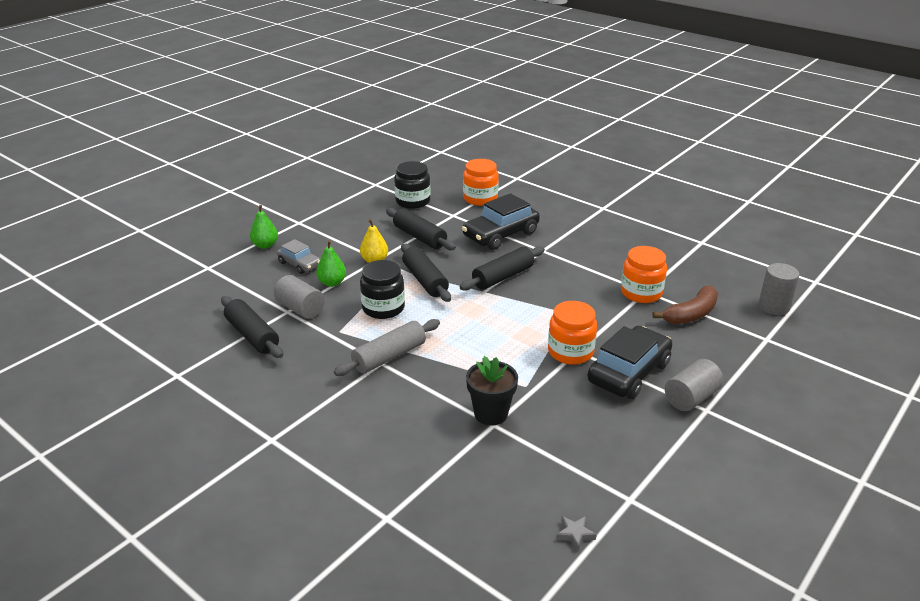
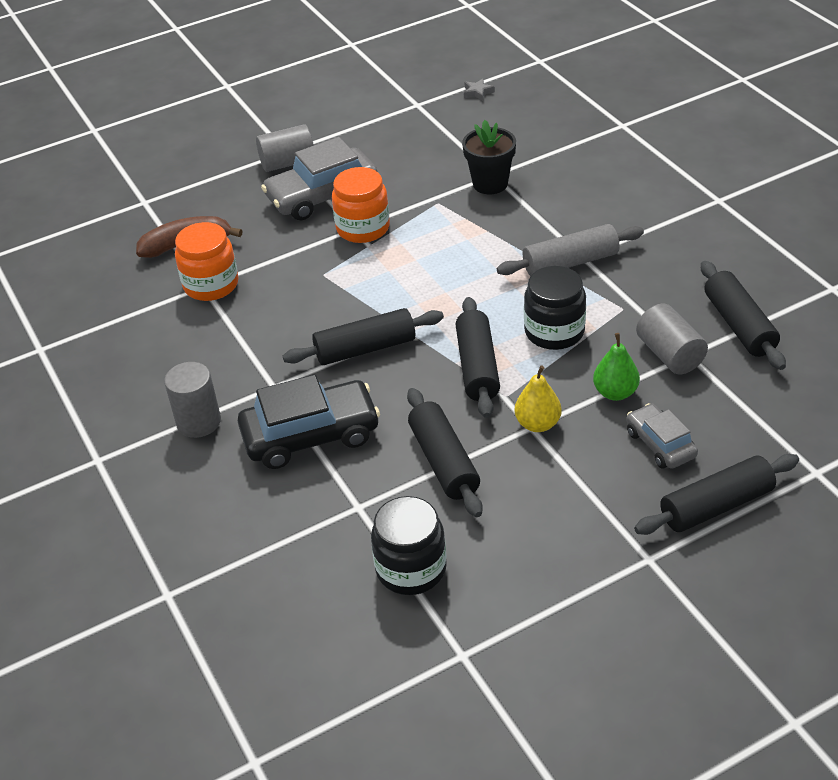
camera: 155 degrees left, 10 degrees up
(265, 245) = (716, 506): green pear -> black rolling pin
(480, 198) = (281, 543): orange jar -> none
(629, 372) = (322, 196): black car -> grey car
(773, 306) = (85, 235): grey cylinder -> grey cylinder (198, 422)

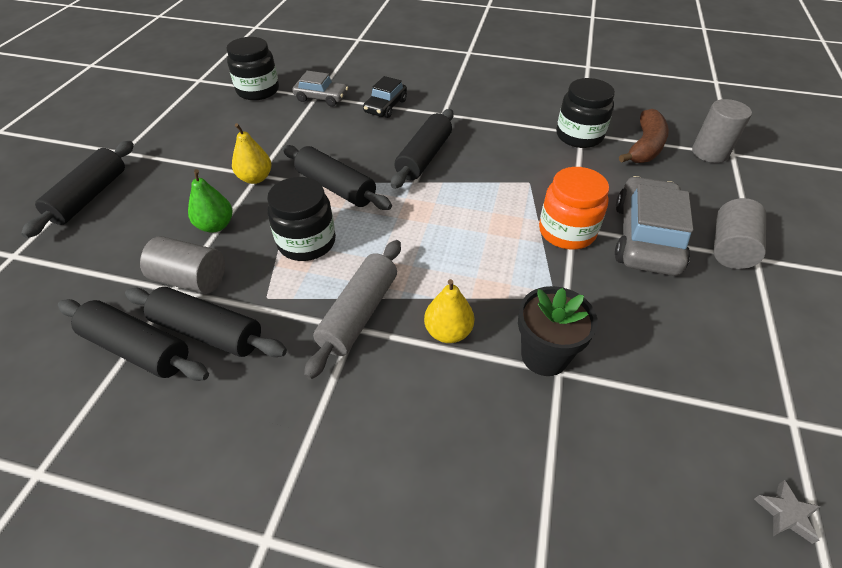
camera: 130 degrees right, 5 degrees up
(198, 422) = (452, 83): grey cylinder -> grey cylinder (709, 153)
(211, 285) = (579, 136): orange jar -> black jar
(311, 435) = (385, 106): black car -> black car, size x0.57
(444, 461) = (294, 133): black rolling pin -> black rolling pin (208, 332)
(527, 223) = (448, 332): none -> yellow pear
(660, 444) = (154, 211): grey car -> grey car (321, 98)

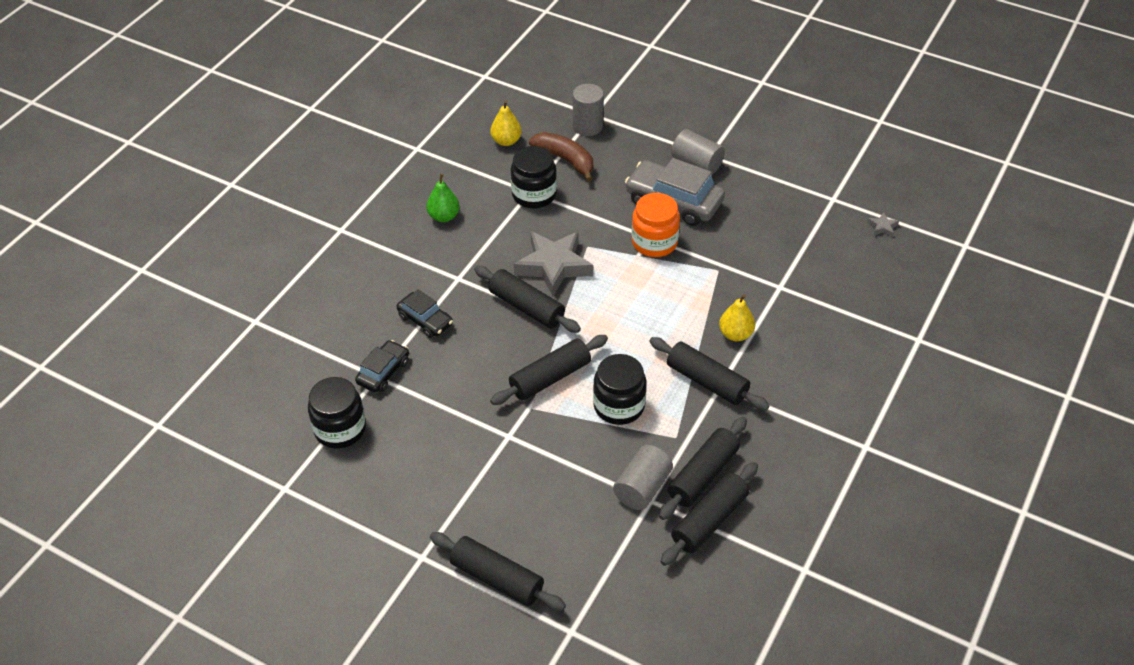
camera: 75 degrees left, 0 degrees up
(216, 225) = (577, 470): green pear -> green pear (444, 216)
(255, 178) = (514, 438): yellow pear -> yellow pear (506, 141)
(321, 98) = (383, 372): grey car -> black car
(359, 313) = (707, 381): grey rolling pin -> black rolling pin
(488, 164) = (553, 266): none -> grey star
(544, 356) = (766, 290): black flower pot -> none

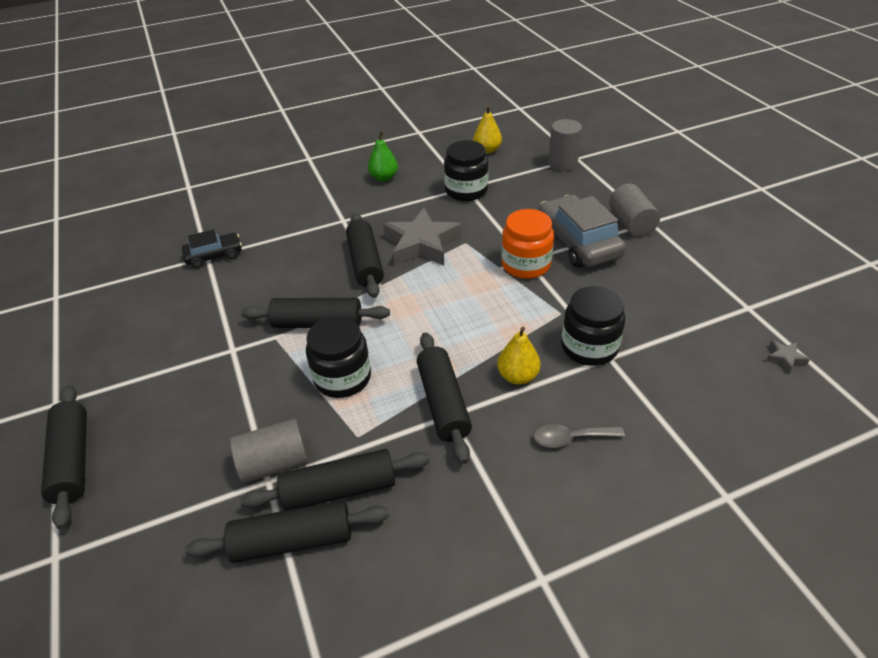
camera: 40 degrees right, 5 degrees down
(340, 429) = (138, 278): black jar -> black jar (589, 347)
(425, 320) = (285, 236): black car -> none
(565, 160) = (518, 178): brown banana -> none
(807, 356) = (571, 438): none -> grey spoon

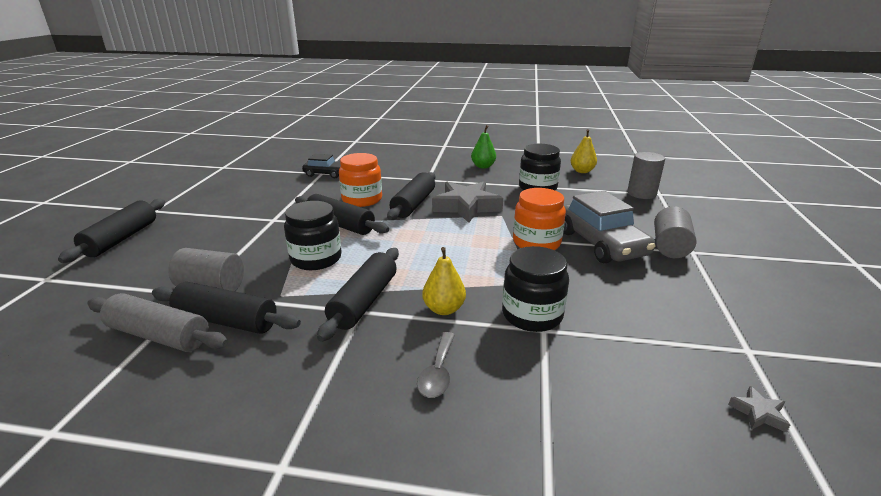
camera: 30 degrees right, 15 degrees down
(293, 541) = (159, 335): black rolling pin -> grey rolling pin
(302, 278) = (362, 199): none -> orange jar
(571, 438) = (438, 372): grey spoon -> grey spoon turned 105 degrees counterclockwise
(578, 242) = (601, 243): grey car -> grey car turned 150 degrees clockwise

